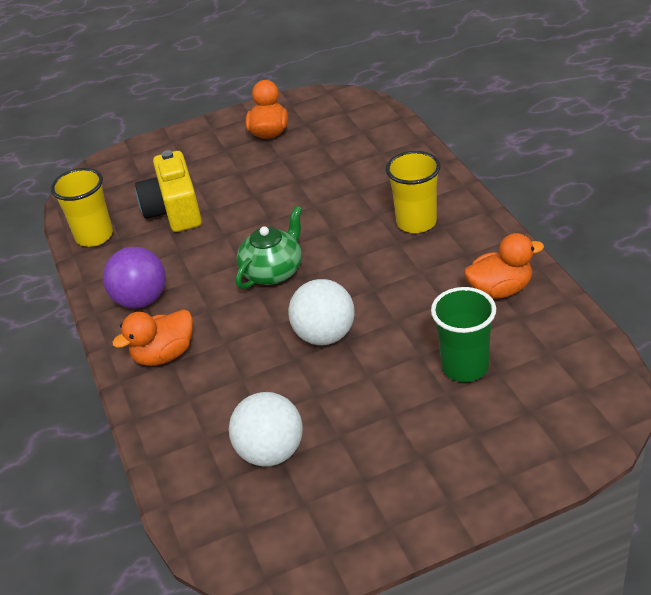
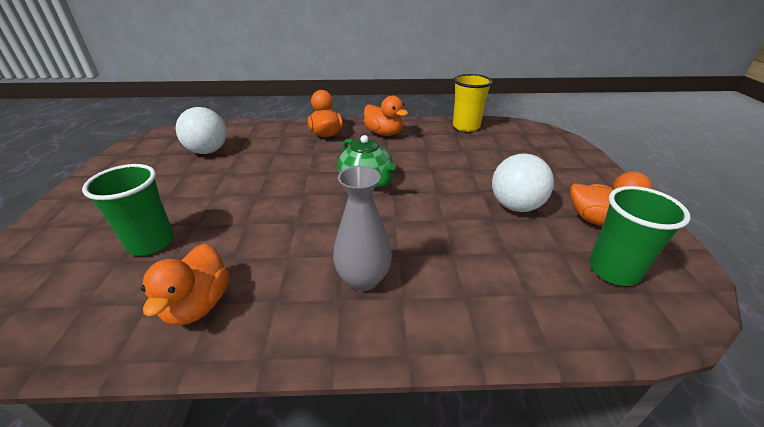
camera: 105 degrees right, 5 degrees down
(141, 300) = (384, 133): purple ball -> orange duck
(174, 210) = (479, 155): yellow camera -> none
(325, 335) = (272, 187): white ball -> white ball (515, 206)
(331, 123) = (613, 270): none -> green cup
(416, 222) = (363, 279): yellow cup -> grey vase

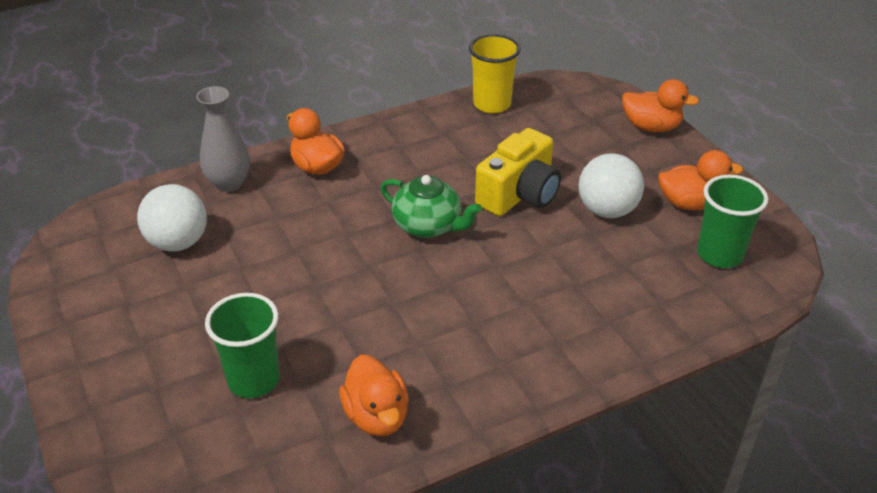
camera: 25 degrees left, 5 degrees up
(363, 279) = (511, 338): grey vase -> grey vase (229, 183)
(384, 133) = (394, 144): orange duck -> orange duck (651, 127)
(449, 178) = (519, 194): none -> yellow camera

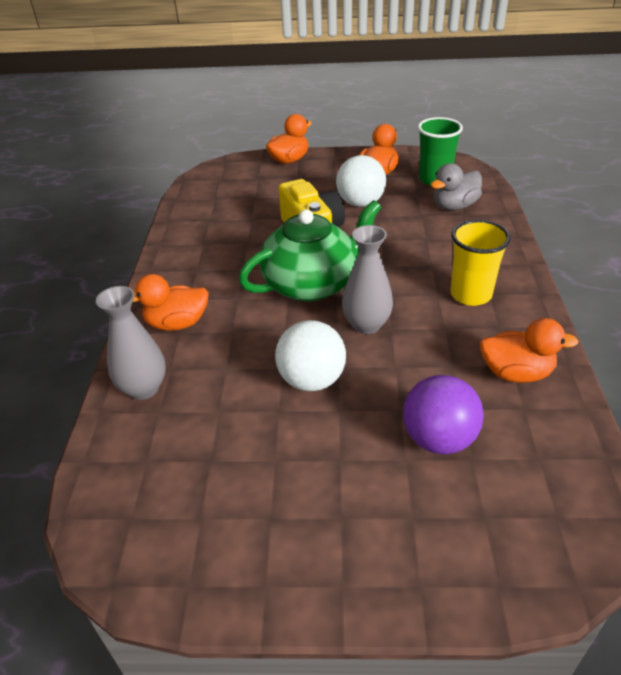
camera: 60 degrees left, 0 degrees up
(178, 242) = (204, 450): white ball -> white ball (312, 380)
(254, 380) = (438, 439): green cup -> purple ball
(387, 284) = (366, 325): none -> grey vase
(428, 225) = (312, 284): green teapot -> green teapot, size x1.53
(492, 104) = (192, 211): yellow cup -> yellow cup (470, 294)
(669, 289) = (454, 206): none -> grey duck

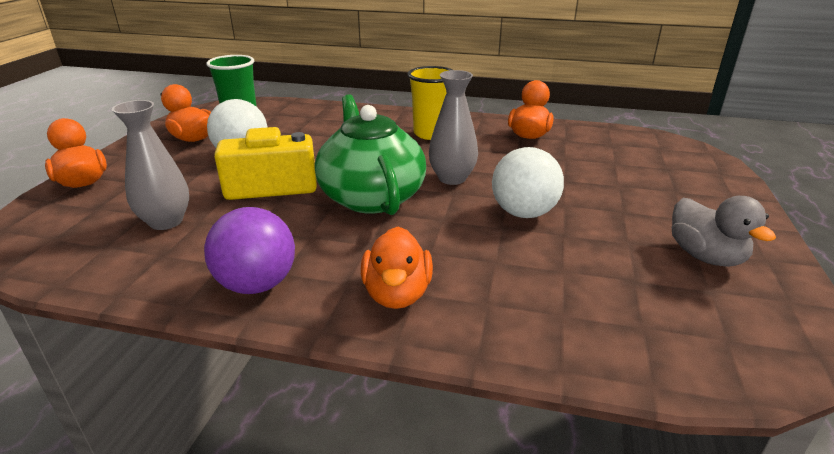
camera: 80 degrees left, 10 degrees down
(143, 388) = (520, 327): grey vase -> grey vase (166, 221)
(438, 439) = (596, 170): purple ball -> purple ball (257, 284)
(454, 206) = (296, 118): grey duck -> grey duck (705, 256)

